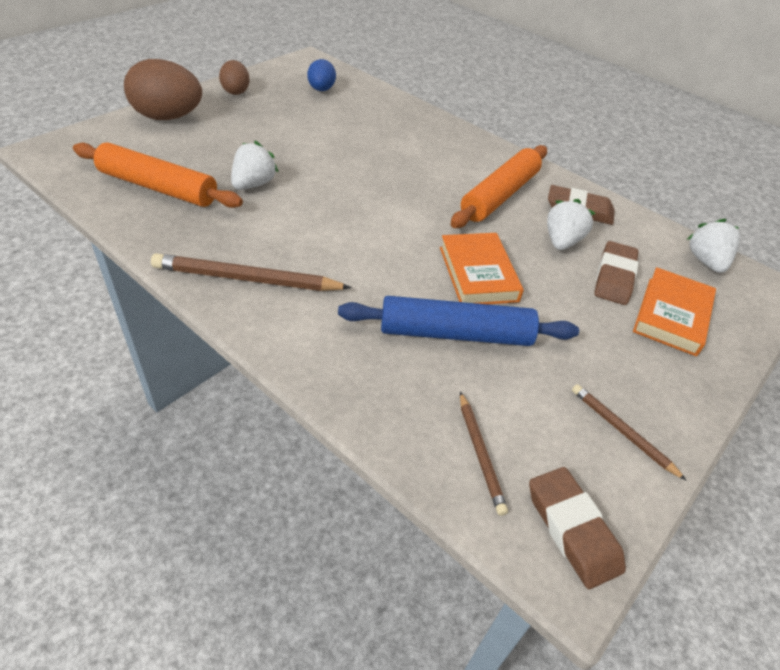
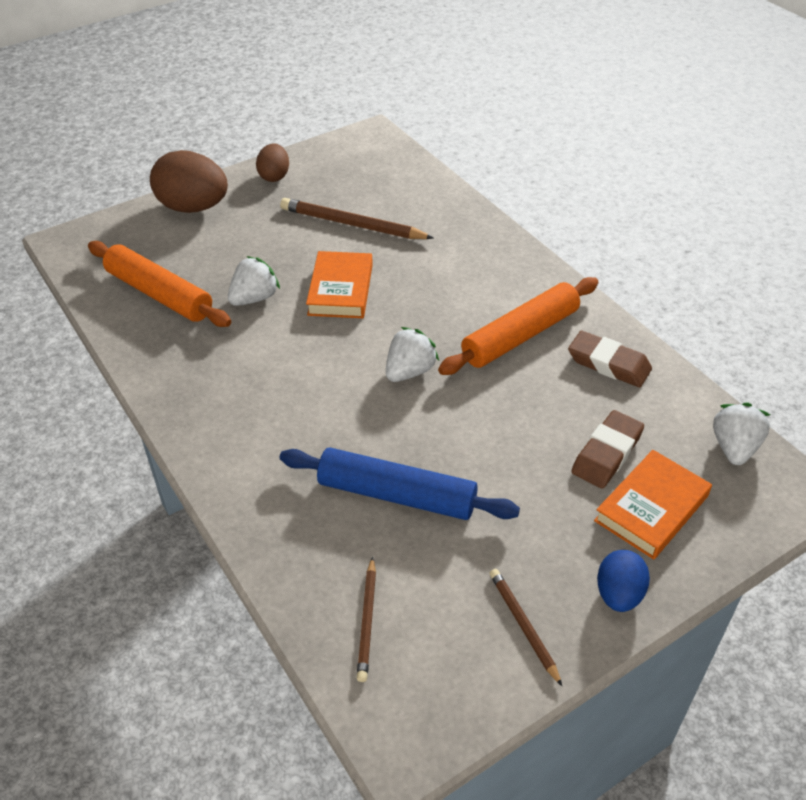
camera: 20 degrees right, 0 degrees up
(247, 279) = (212, 408): brown pencil -> brown pencil (352, 224)
(321, 90) = (370, 178): blue egg -> blue egg (618, 594)
(478, 274) = (451, 430): orange book -> orange book (341, 290)
(562, 241) = (566, 402): white strawberry -> white strawberry (409, 371)
(572, 529) = (423, 708): brown eraser -> none

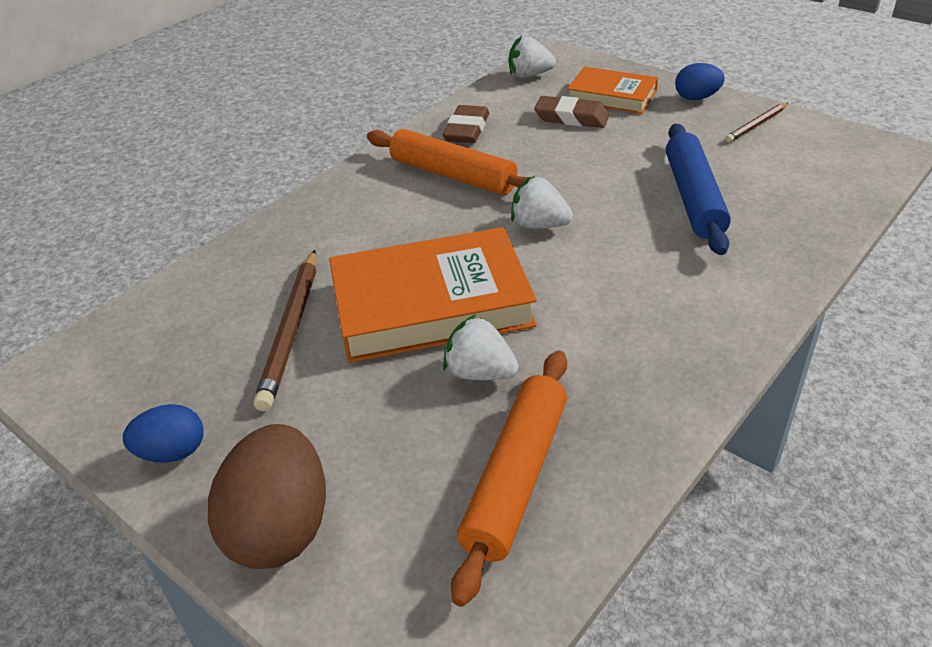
camera: 105 degrees left, 5 degrees down
(274, 176) = (172, 452): brown egg -> blue egg
(341, 290) = (431, 304): orange book -> orange book, size x1.74
(367, 621) = (821, 183): brown pencil -> none

